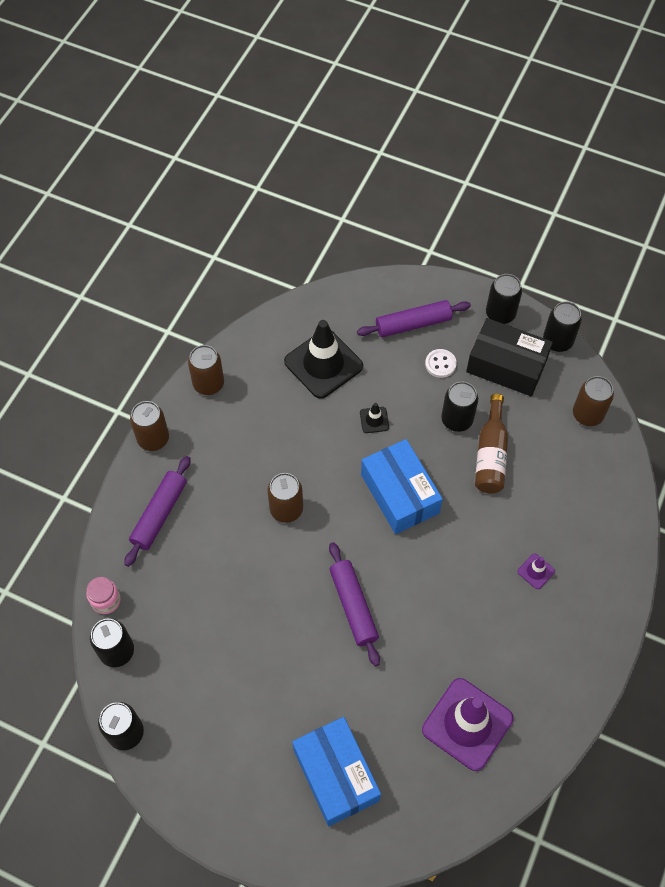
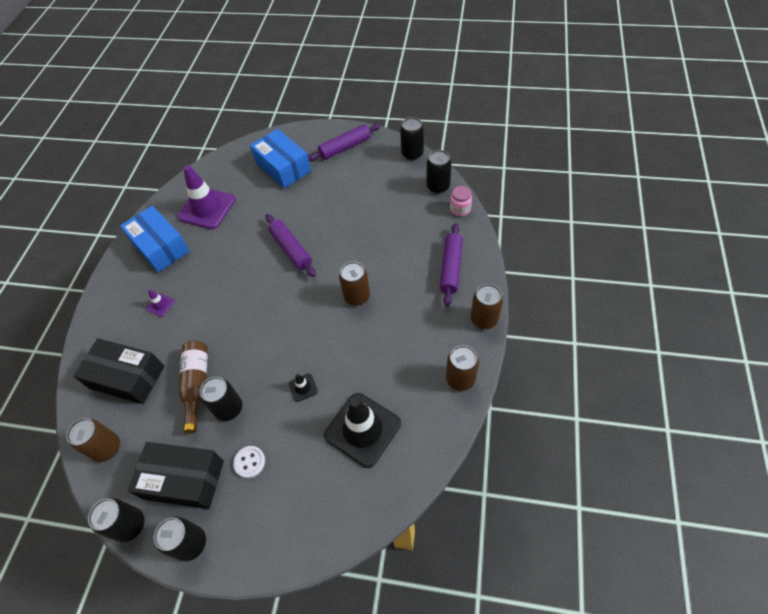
camera: 170 degrees right, 5 degrees down
(400, 493) = (270, 332): blue box -> blue box (160, 247)
(413, 324) = (283, 502): purple rolling pin -> purple rolling pin (345, 147)
(572, 486) = (127, 377): none -> black box

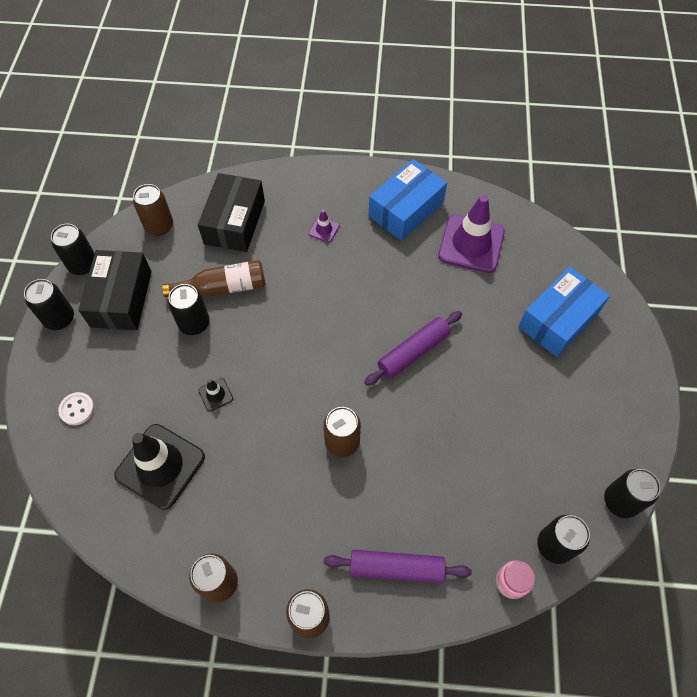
camera: 80 degrees right, 5 degrees up
(249, 462) = (133, 355): white button -> white button (77, 409)
(345, 147) = (614, 398): purple rolling pin -> none

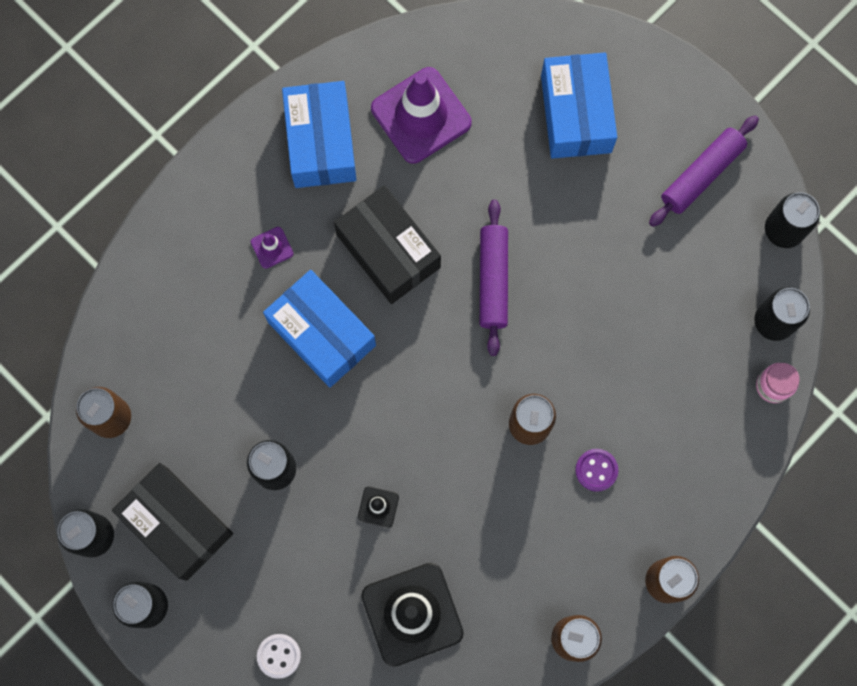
camera: 50 degrees left, 15 degrees up
(223, 287) = (255, 407): brown bottle -> none
(235, 222) = (178, 333): black box -> black box (388, 251)
(296, 288) = (321, 334): none -> blue box
(348, 507) = (596, 470): none -> purple button
(396, 568) = (684, 473): purple rolling pin -> purple rolling pin (701, 175)

